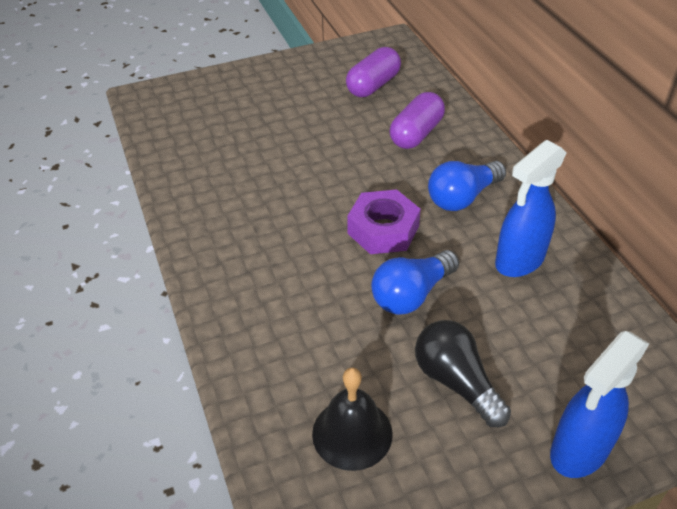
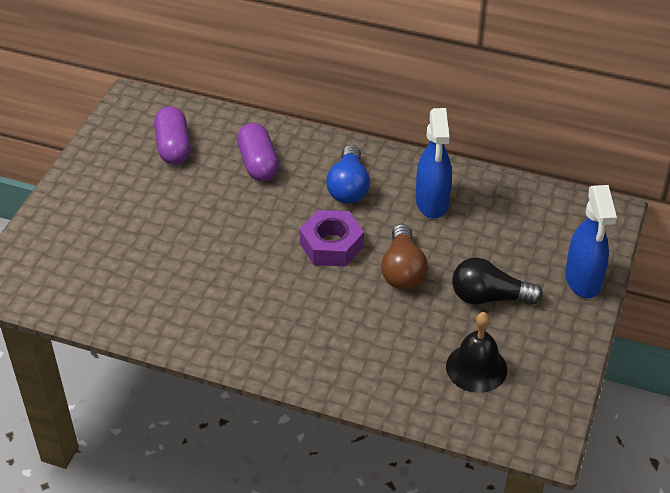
camera: 50 degrees left, 0 degrees up
(411, 294) = (403, 270): blue light bulb -> brown light bulb

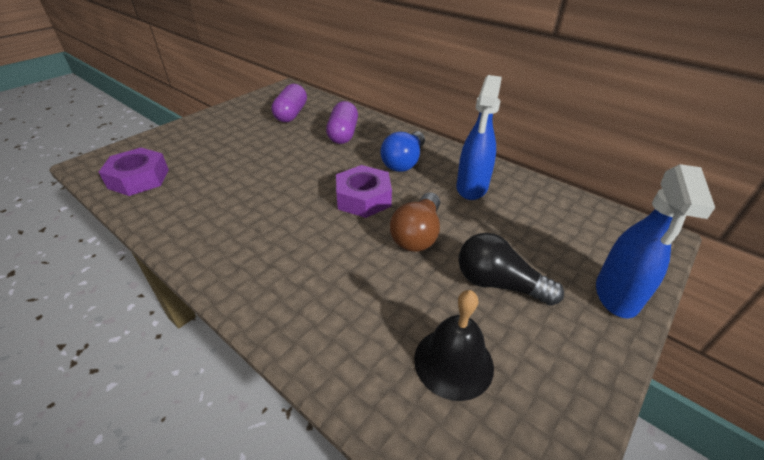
camera: 20 degrees right, 5 degrees down
(75, 287) = (139, 179): none -> purple nut

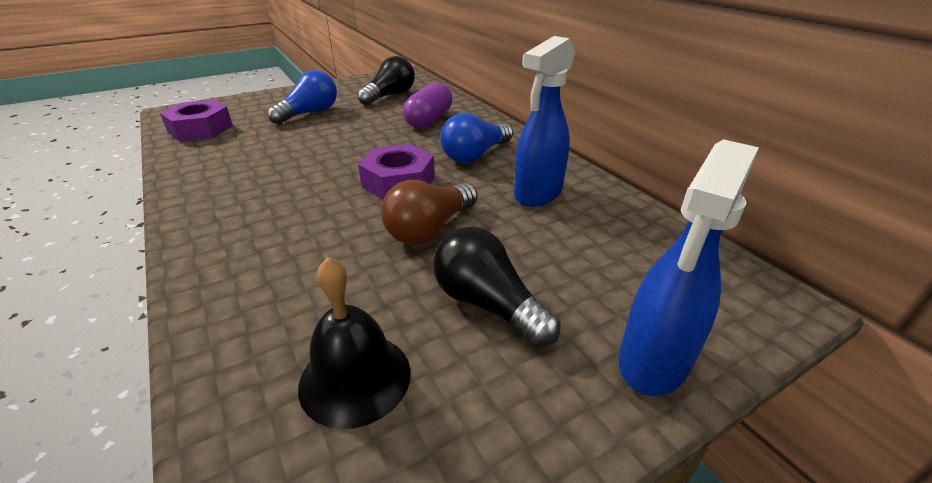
camera: 20 degrees right, 5 degrees down
(232, 144) = (310, 113): none -> blue light bulb
(291, 114) = (390, 96): purple capsule -> black light bulb

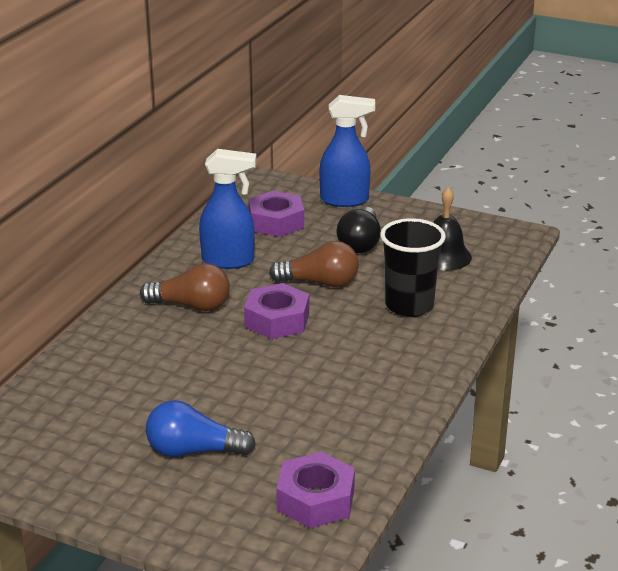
camera: 125 degrees left, 5 degrees down
(301, 268) = (409, 305): none -> black cup
(390, 96) = (78, 424): black light bulb -> none
(429, 120) = (133, 361): purple capsule -> none
(475, 155) = (191, 306): blue light bulb -> brown light bulb
(612, 257) = (276, 222): none -> purple nut

